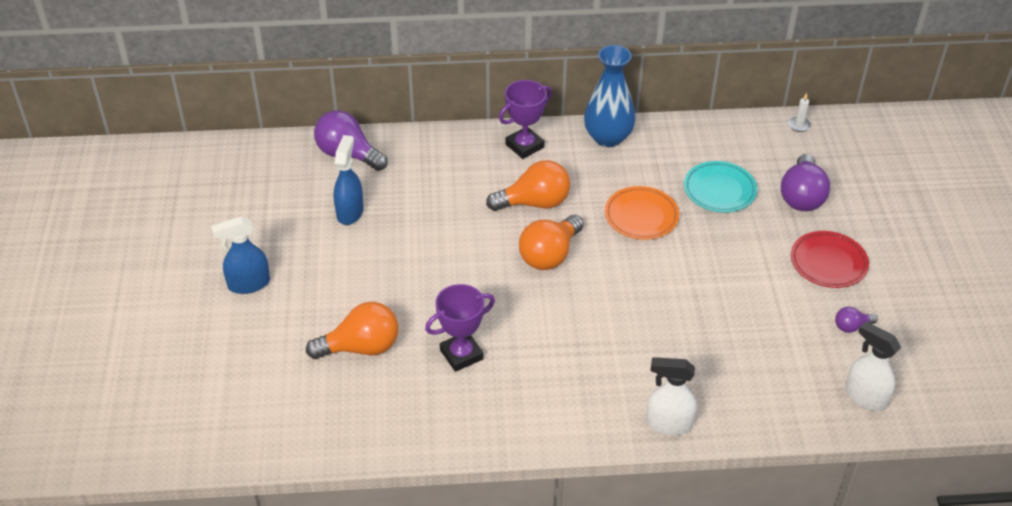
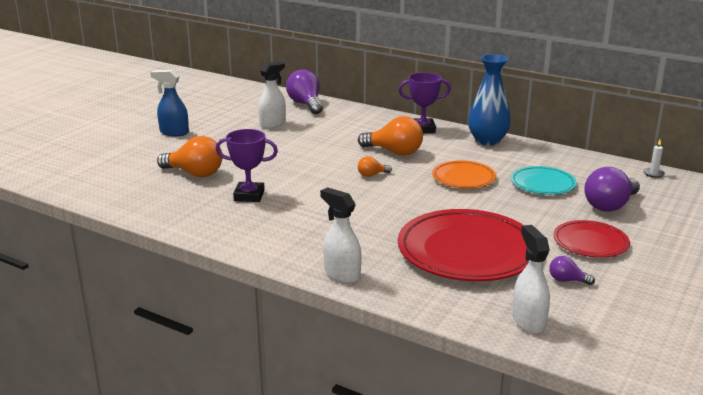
camera: 35 degrees right, 20 degrees down
(350, 212) = (273, 124): blue spray bottle -> white spray bottle
(550, 255) = (372, 175): orange light bulb -> orange light bulb, size x0.50
(742, 330) = (467, 251): none -> red plate

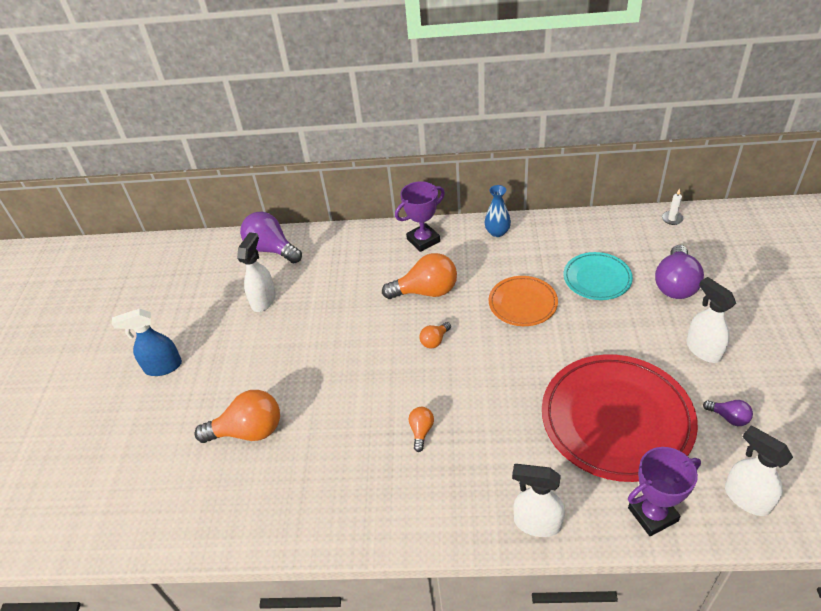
camera: 25 degrees left, 20 degrees up
(249, 196) = (340, 440): purple trophy -> purple trophy (652, 514)
(310, 209) = (421, 431): none -> orange light bulb
(487, 141) = (497, 232): blue vase -> blue vase, size x0.58
(567, 280) = (728, 417): purple light bulb -> purple light bulb turned 135 degrees counterclockwise
(590, 242) = (703, 349): red plate -> white spray bottle

